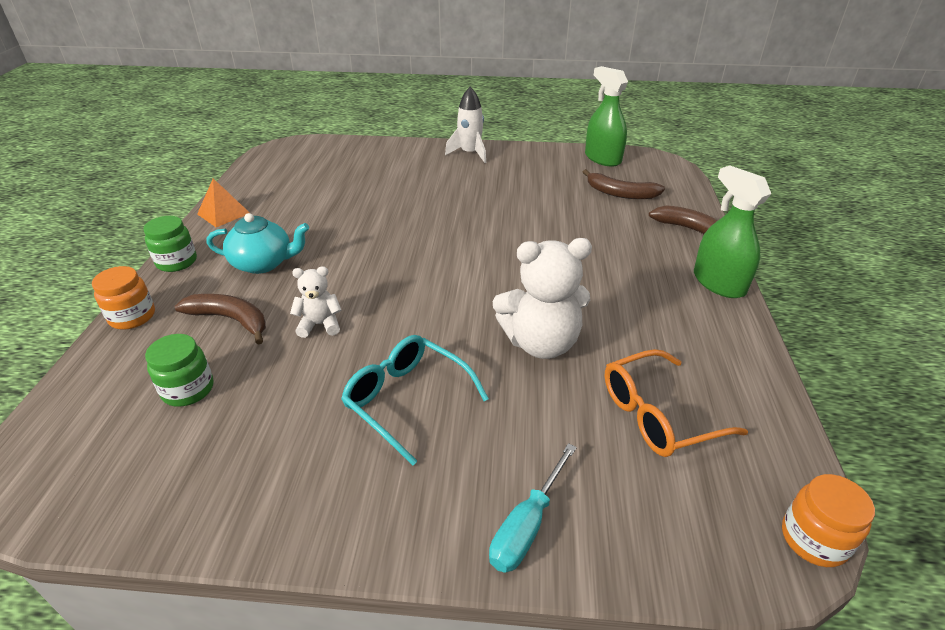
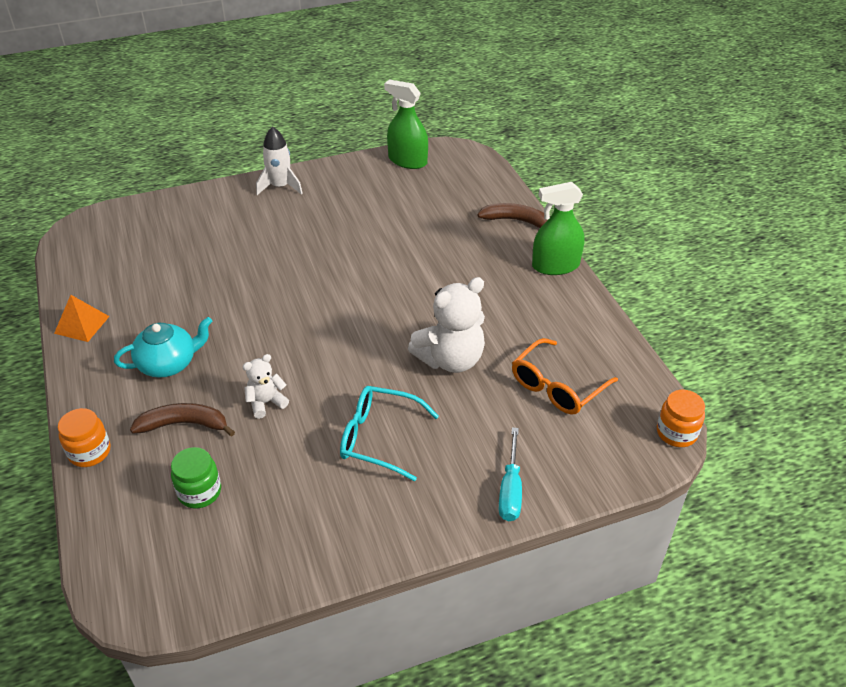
camera: 25 degrees left, 5 degrees up
(177, 262) = (81, 388): green jar -> none
(620, 193) = (442, 197): brown banana -> none
(718, 283) = (555, 266): green spray bottle -> green spray bottle turned 45 degrees counterclockwise

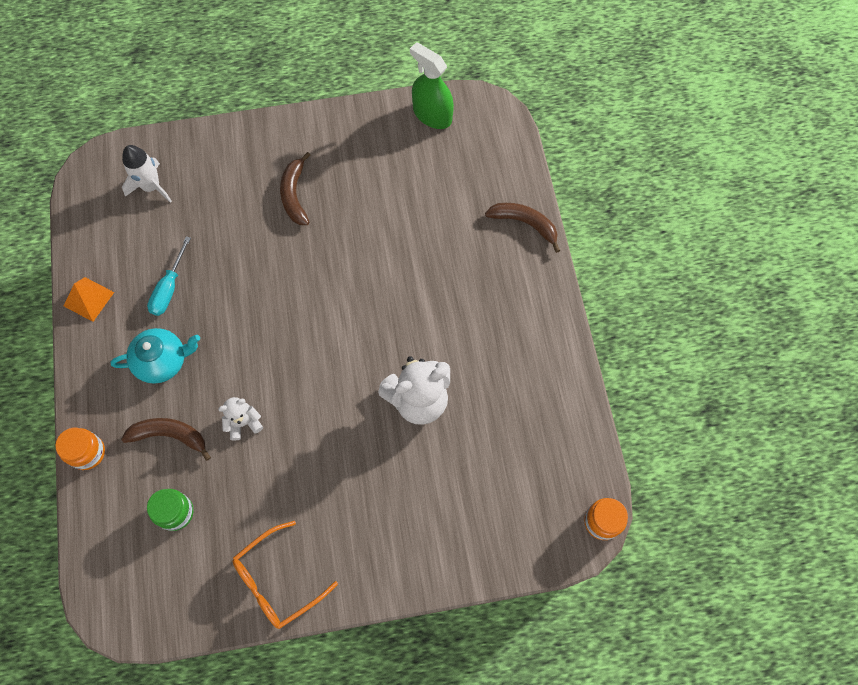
camera: 10 degrees right, 25 degrees up
(280, 186) = (295, 135): white rocket -> white rocket (151, 186)
(287, 225) = (294, 195): none -> brown banana
(378, 438) = (336, 480): turquoise glasses -> none
(510, 490) = (438, 557): turquoise screwdriver -> turquoise screwdriver (169, 288)
(555, 266) = (547, 293): green spray bottle -> none
(557, 387) = (508, 449): orange glasses -> orange glasses (277, 581)

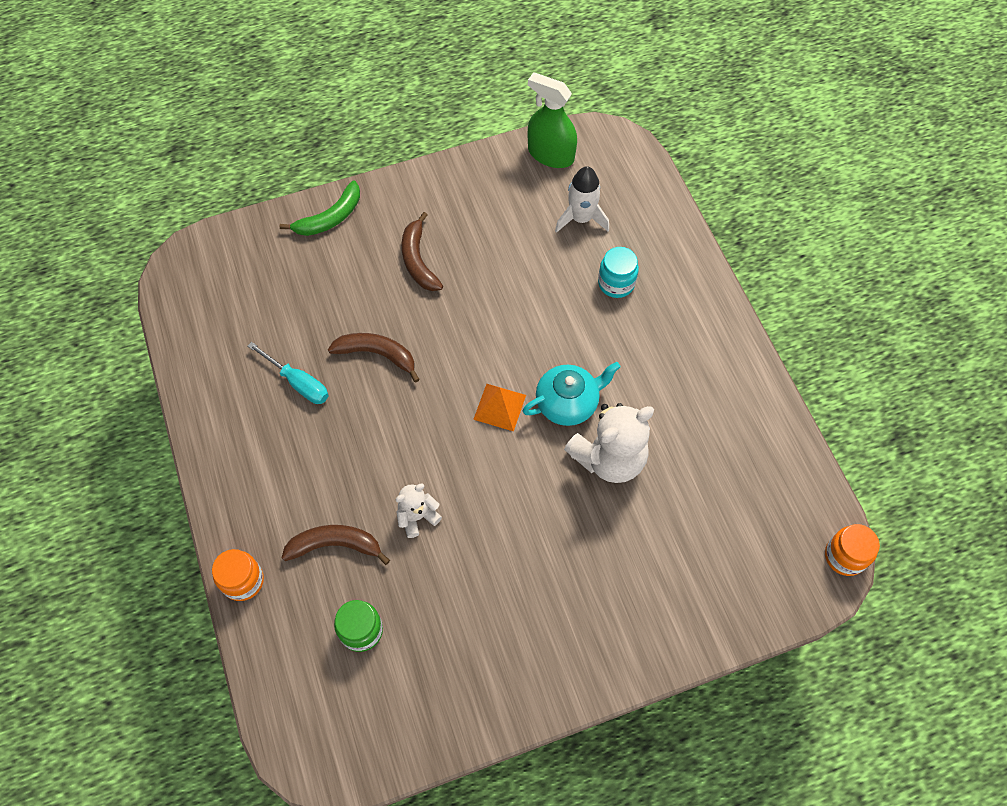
camera: 10 degrees left, 5 degrees down
(88, 299) = (207, 409): orange pyramid -> orange pyramid (499, 407)
(151, 186) = (253, 275): white rocket -> white rocket (581, 218)
(162, 361) = (308, 464): turquoise teapot -> turquoise teapot (568, 403)
(169, 288) = (298, 383): turquoise screwdriver -> turquoise screwdriver turned 60 degrees counterclockwise
(227, 144) = (330, 218): none -> green banana
(277, 581) = (497, 687): orange glasses -> none
(462, 242) = (616, 283): none -> turquoise jar
(525, 224) = (680, 253): brown banana -> brown banana (377, 354)

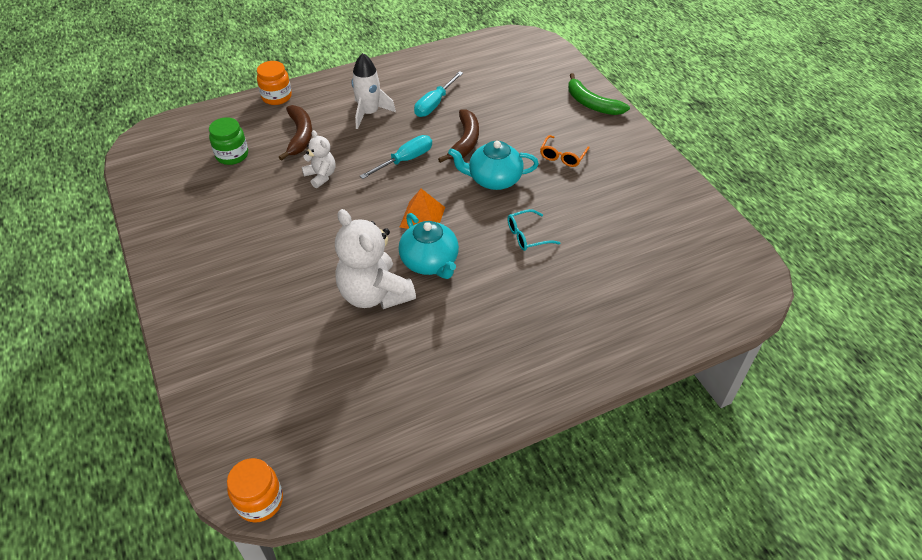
camera: 85 degrees right, 15 degrees down
(401, 421) = (405, 160): none -> turquoise screwdriver
(418, 260) = (562, 156): brown banana -> orange glasses
(447, 331) = (494, 179): none -> turquoise teapot
(537, 310) = (527, 236): none -> turquoise glasses
(550, 154) = (714, 236): green spray bottle -> none
(581, 218) = (642, 263): white rocket -> white rocket (369, 113)
(616, 283) = (570, 293): turquoise jar -> none

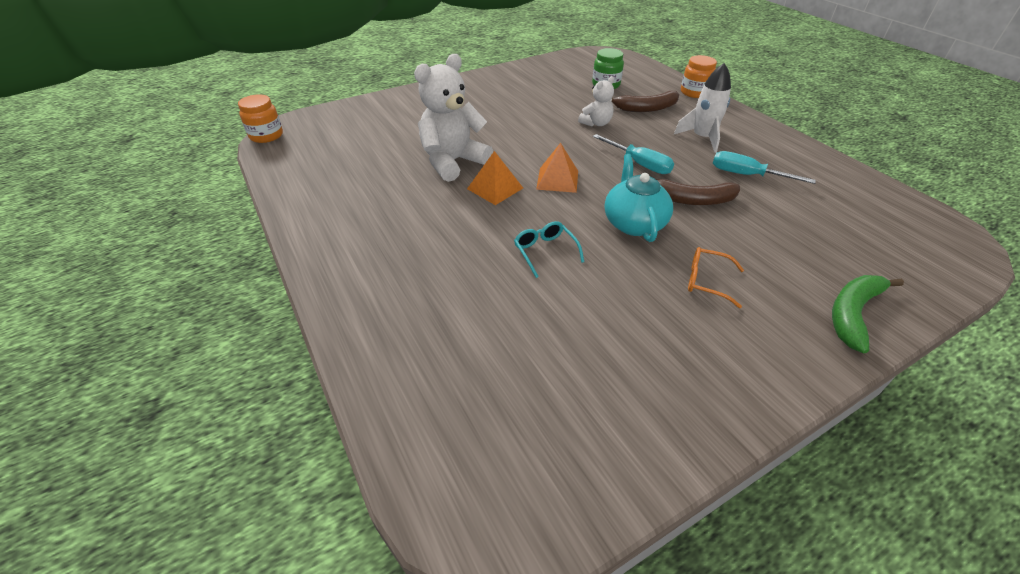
camera: 85 degrees right, 5 degrees down
(430, 262) = (495, 188): turquoise teapot -> orange pyramid

